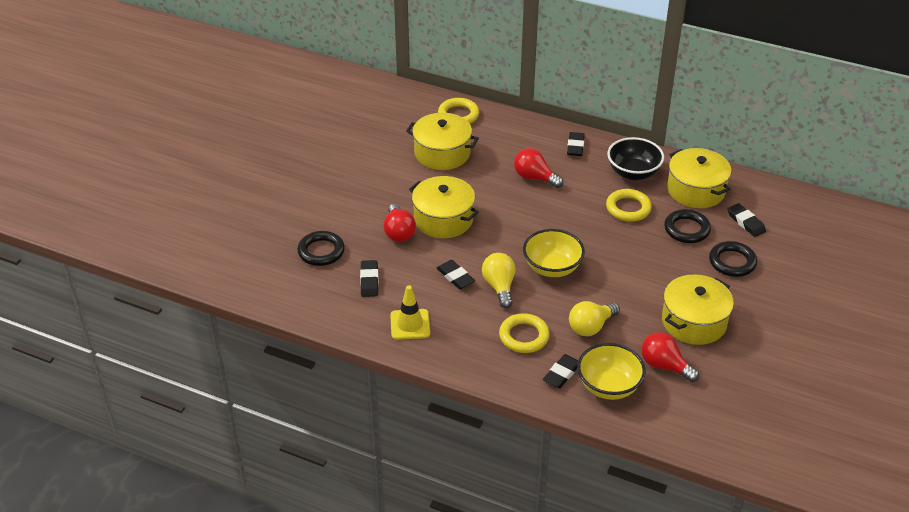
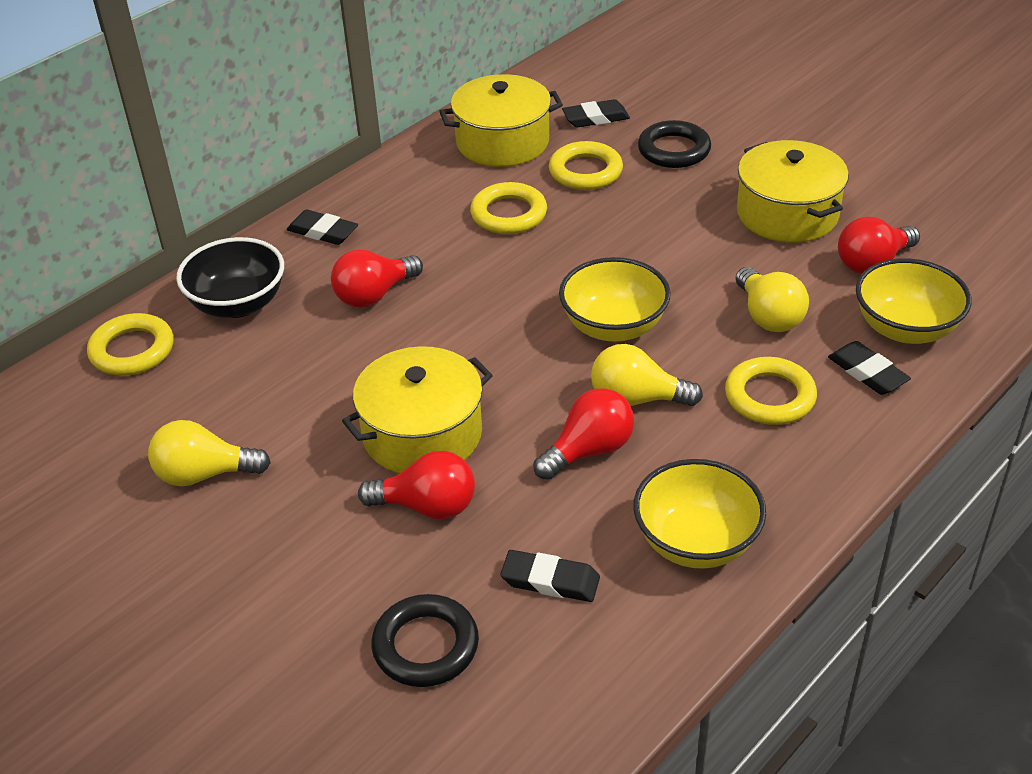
camera: 70 degrees left, 0 degrees up
(391, 161) = (204, 474): none -> yellow light bulb
(410, 324) = (696, 542): yellow traffic cone -> yellow bowl
(442, 153) = (230, 396): yellow pot -> none
(455, 277) = (589, 451): black eraser -> red light bulb
(633, 173) = (427, 189): black bowl -> black bowl (238, 304)
(686, 229) = (585, 171): black ring -> yellow ring

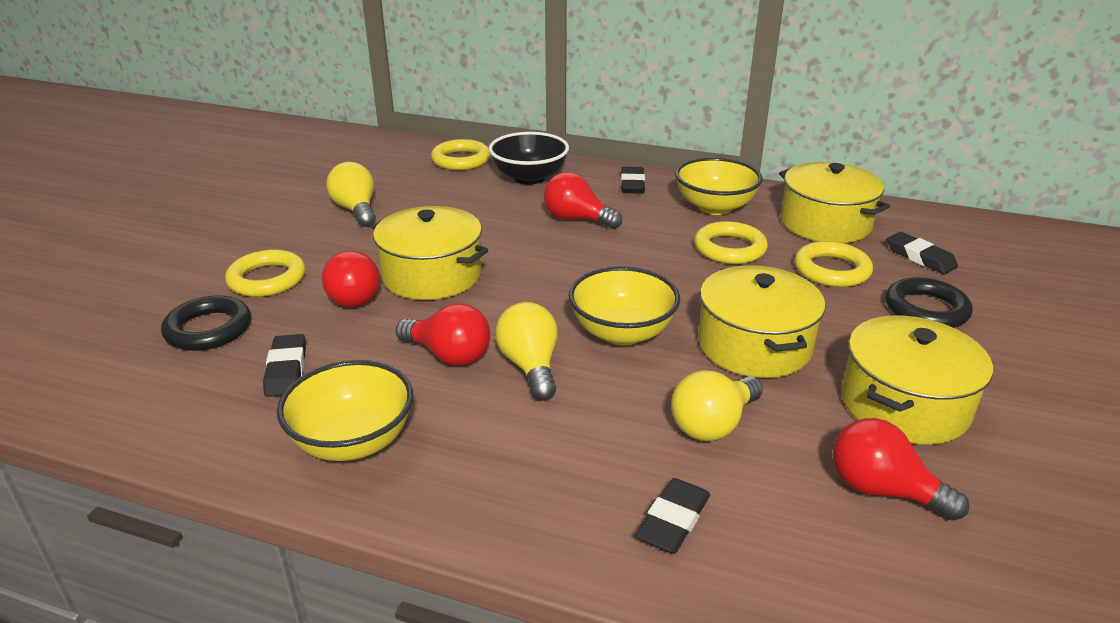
camera: 65 degrees right, 10 degrees down
(675, 257) = (754, 345): none -> yellow pot
(769, 397) = (584, 450): yellow ring -> yellow ring (267, 279)
(905, 328) = (780, 542): yellow bowl -> yellow bowl (714, 207)

